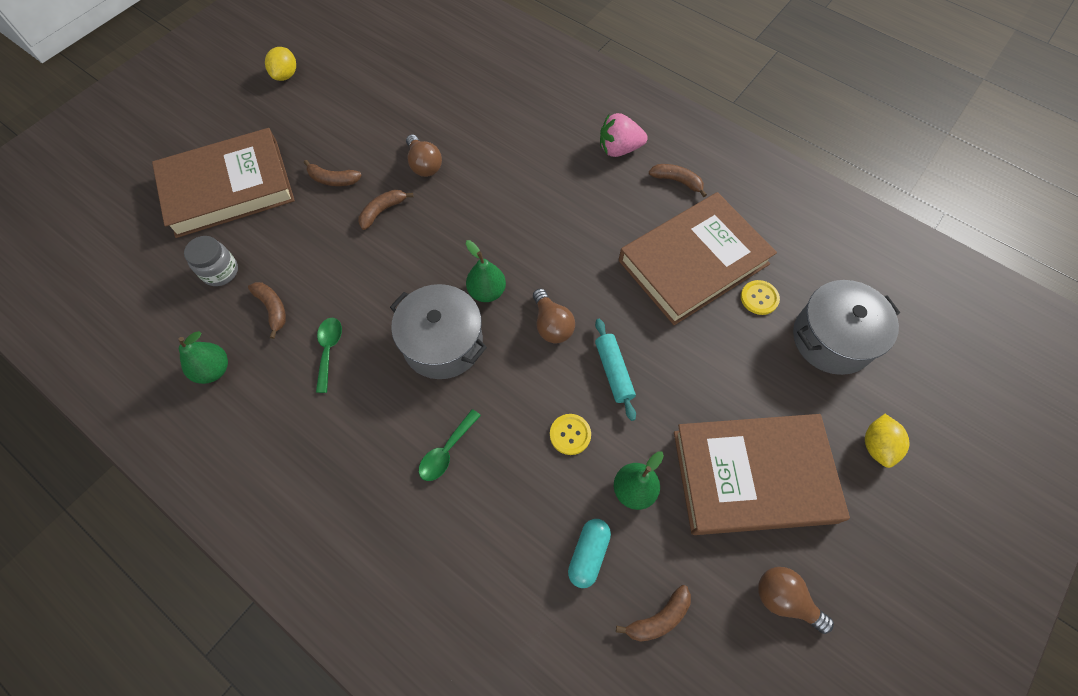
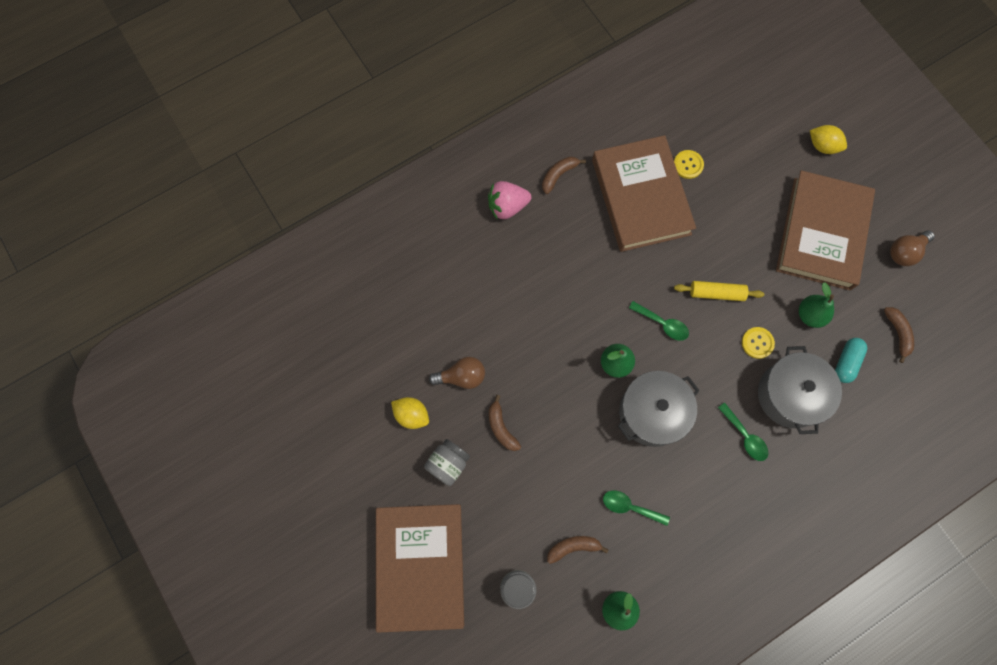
camera: 70 degrees left, 10 degrees up
(286, 75) = (290, 482): yellow lemon -> yellow lemon (411, 415)
(333, 179) = (448, 464): brown banana -> grey jar
(551, 325) = (662, 324): brown light bulb -> green spoon
(588, 554) = (846, 362): turquoise capsule -> turquoise capsule turned 75 degrees clockwise
(613, 371) = (716, 293): turquoise rolling pin -> yellow rolling pin
(619, 149) = (507, 206): pink strawberry -> pink strawberry turned 60 degrees clockwise
(832, 339) = (736, 132): grey pot -> grey pot (790, 395)

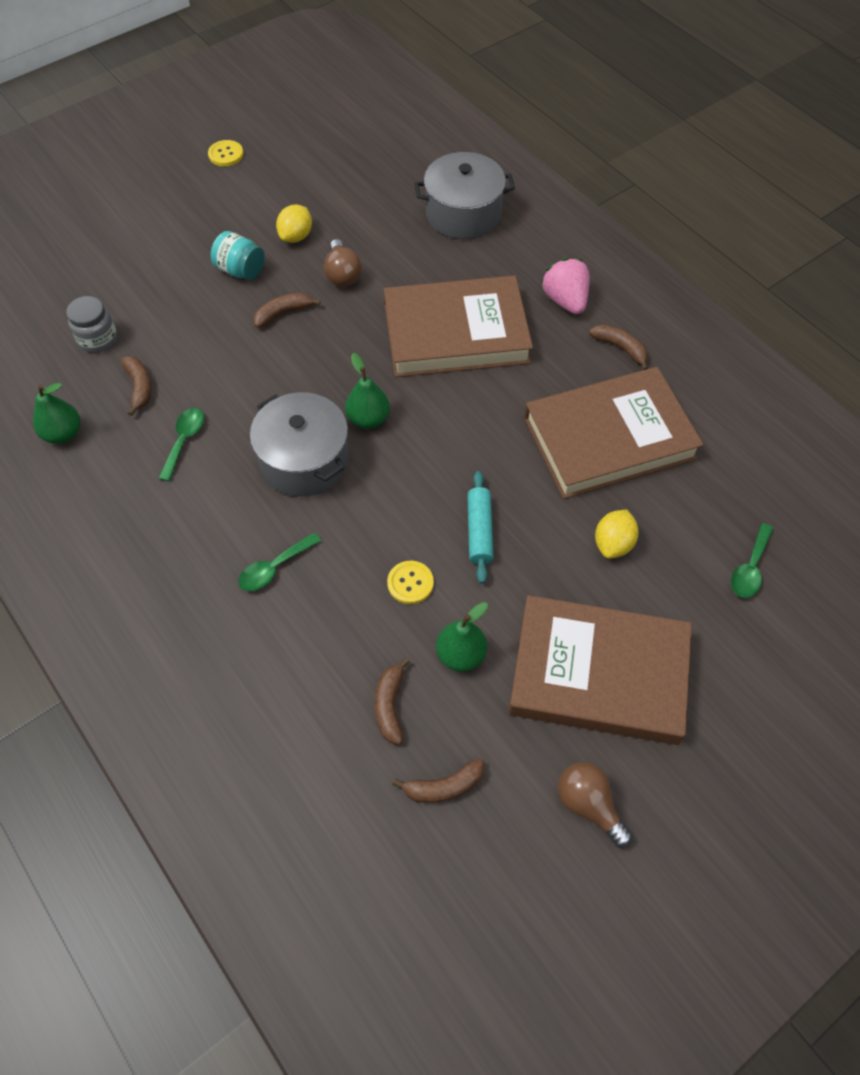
camera: 85 degrees right, 15 degrees down
(420, 566) = (130, 257): brown book -> brown book (456, 333)
(448, 464) = (240, 270): grey jar -> turquoise jar
(662, 324) = (427, 468): green spoon -> green spoon (750, 568)
(688, 165) = (672, 492): yellow button -> yellow button (226, 154)
(716, 293) = (479, 531): yellow rolling pin -> turquoise rolling pin
(790, 395) = (335, 626): grey pot -> grey pot (463, 214)
(822, 146) = (753, 678): yellow lemon -> yellow lemon (613, 544)
(846, 362) = (390, 705): turquoise capsule -> brown banana

